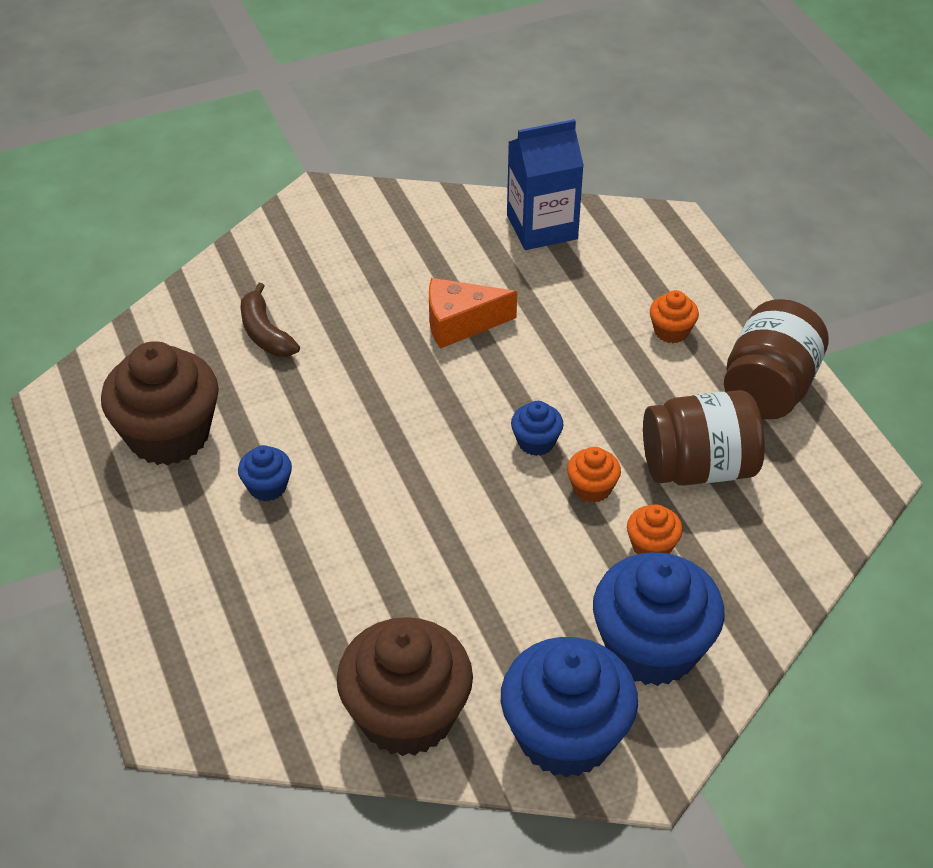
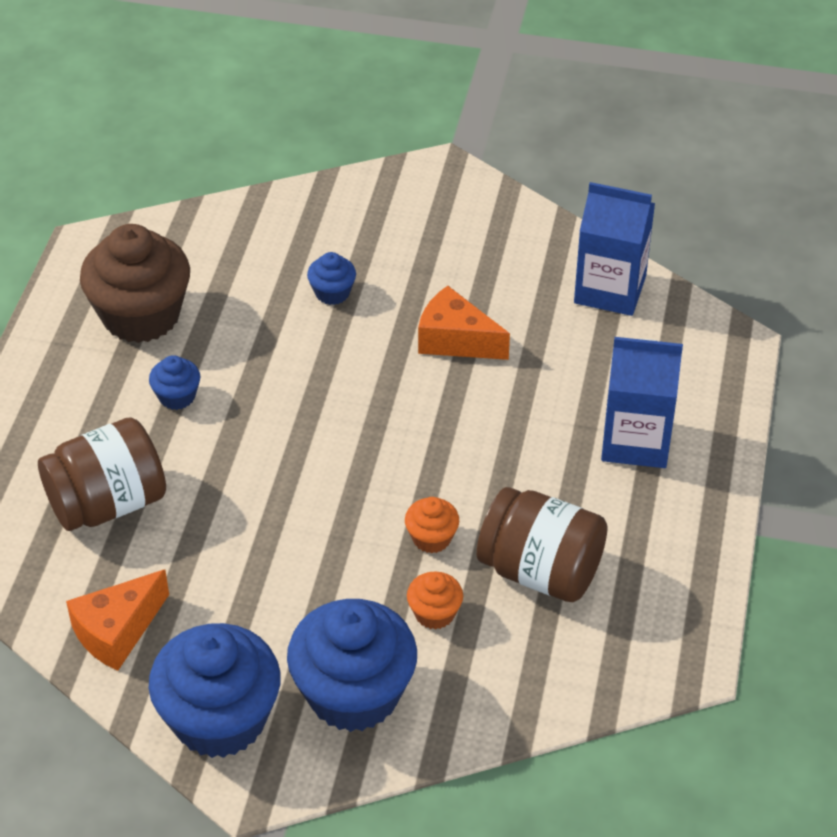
camera: 35 degrees right, 0 degrees up
(265, 333) = (288, 269): brown banana -> none
(406, 715) = (117, 632): brown cupcake -> orange cheese
(536, 442) = (422, 474): blue cupcake -> blue cupcake (332, 293)
(671, 331) = (636, 441): orange cupcake -> blue carton
(769, 388) = (675, 537): brown jar -> brown jar (108, 503)

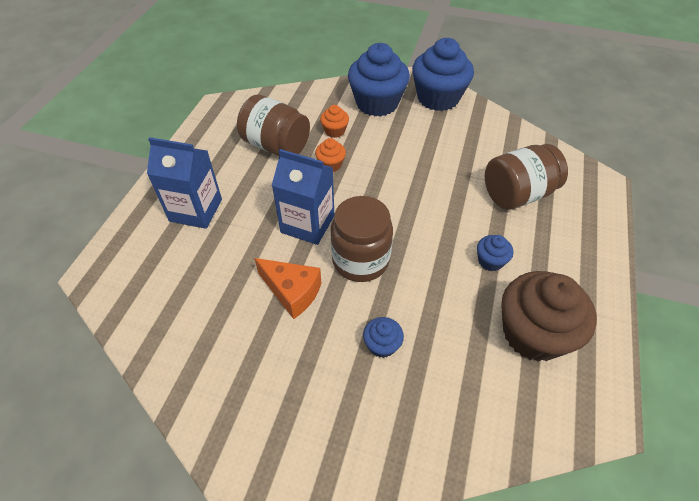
camera: 175 degrees left, 5 degrees up
(117, 632) = (494, 133): orange cheese -> none
(366, 385) = (360, 260): none -> brown jar
(610, 289) = (161, 330): blue carton -> blue carton (307, 224)

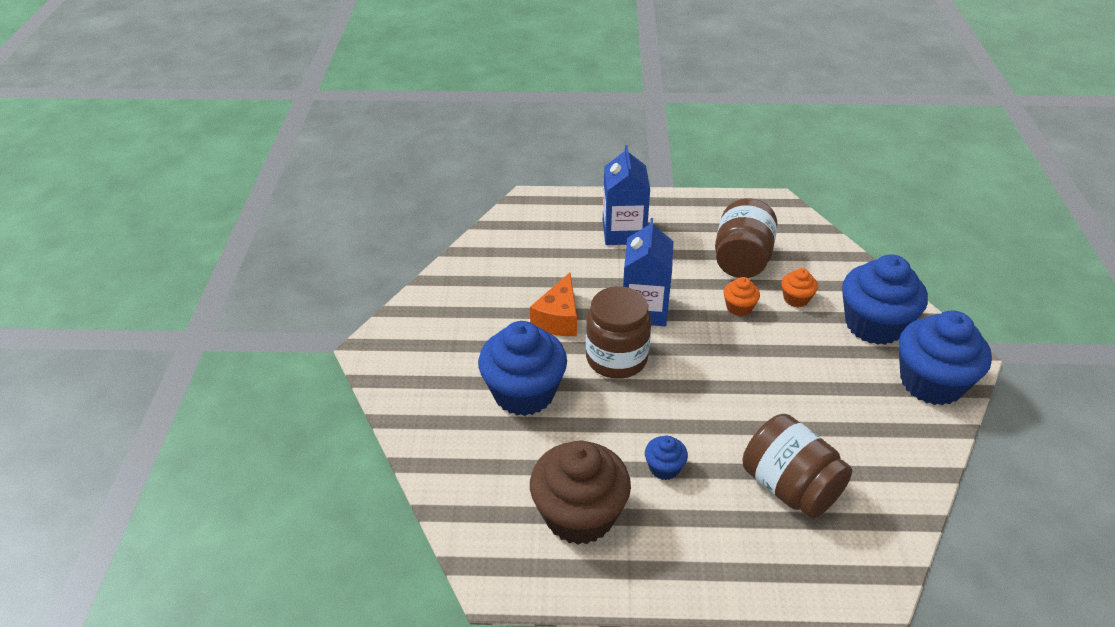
camera: 75 degrees right, 10 degrees down
(382, 345) = (524, 392): blue cupcake -> blue cupcake, size x2.20

